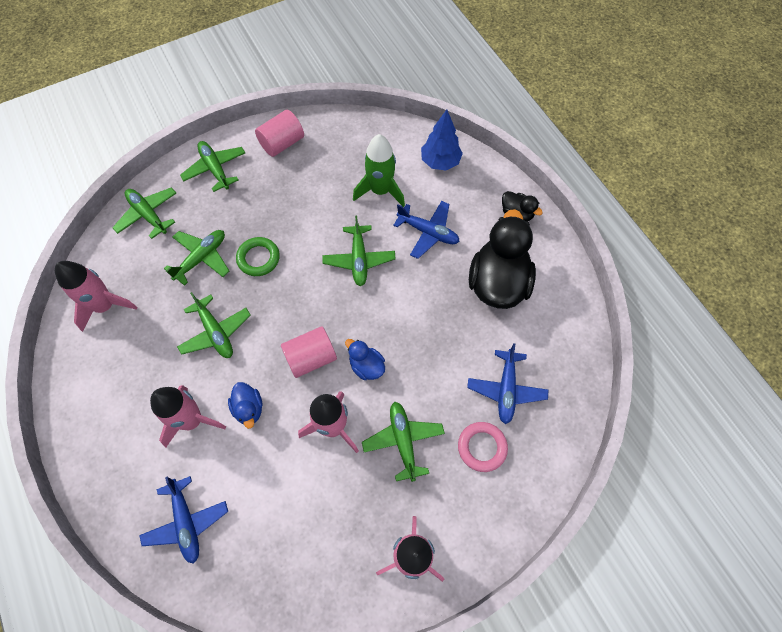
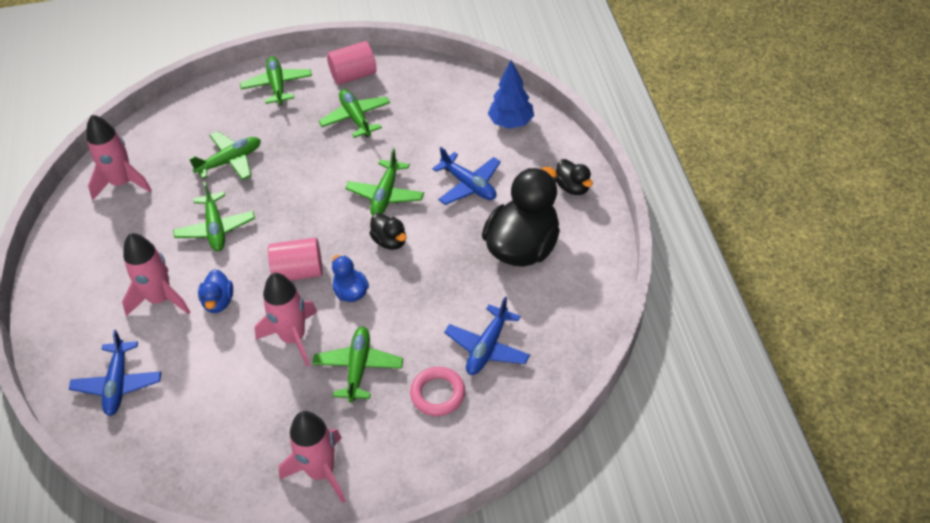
camera: 20 degrees right, 15 degrees down
(148, 215) = (196, 113): green plane -> green plane (356, 118)
(258, 258) = (285, 173): green ring -> none
(380, 191) = (435, 137): green rocket -> none
(381, 305) = (390, 241): none -> black duck

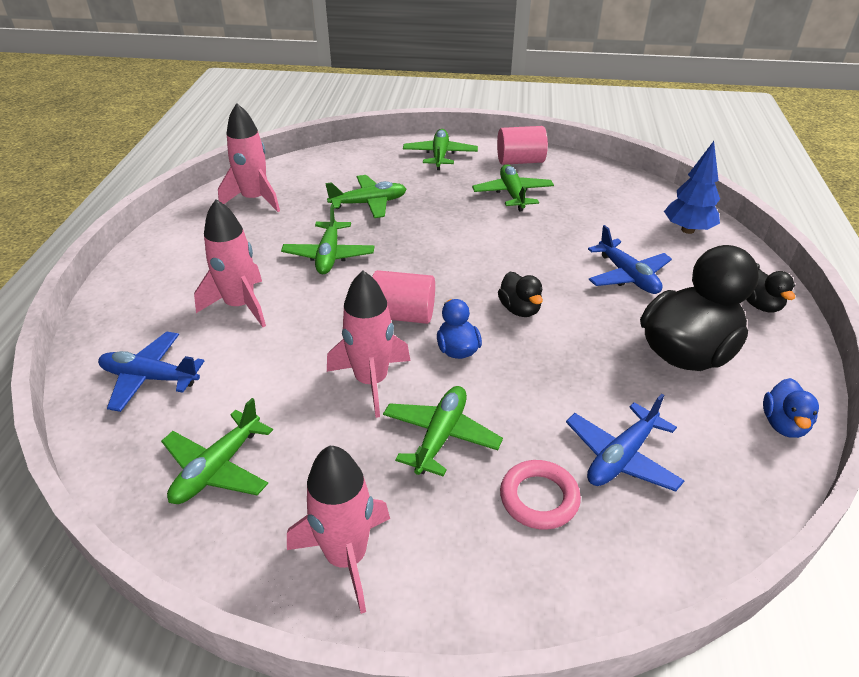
camera: 15 degrees right, 10 degrees down
(118, 384) = (150, 378): blue plane -> blue plane turned 90 degrees clockwise
(218, 302) = (301, 323): blue duck -> blue duck (783, 424)
(385, 195) = (526, 265): green plane -> green plane (218, 468)

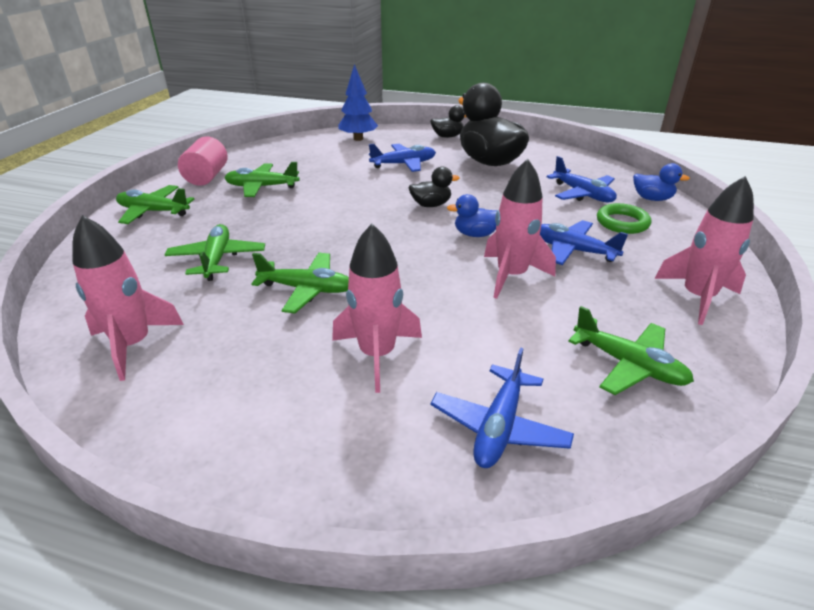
camera: 80 degrees left, 5 degrees down
(403, 315) = (424, 254): pink cylinder -> none
(440, 436) = (572, 250): green plane -> blue plane
(539, 498) = (622, 223): pink ring -> green ring
(783, 424) = (551, 151): blue duck -> blue duck (652, 199)

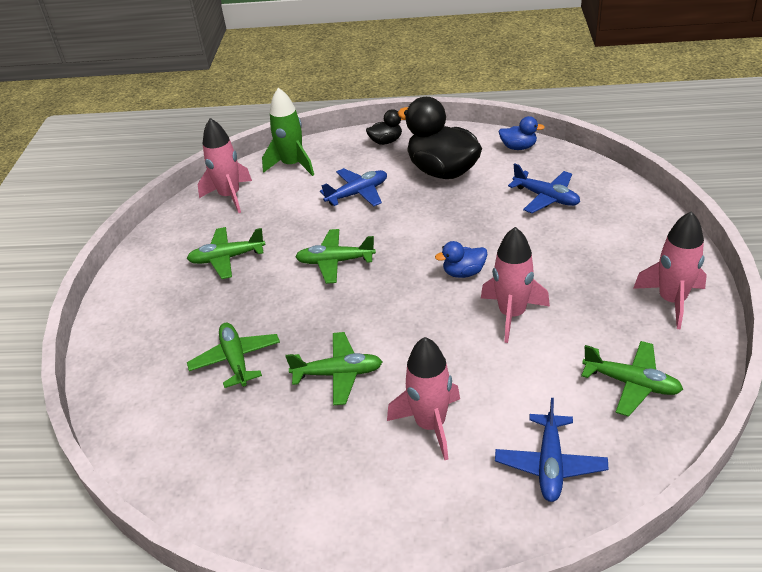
camera: 10 degrees left, 5 degrees up
(133, 345) = (217, 469): pink rocket -> pink rocket (230, 196)
(154, 211) = (134, 317): green plane -> green plane (335, 261)
(207, 177) = (160, 257): pink cylinder -> none
(358, 139) = (292, 165): blue tree -> green rocket
(431, 205) = (407, 244): black duck -> none
(572, 250) = (556, 272): blue plane -> none
(622, 223) = (591, 227): green ring -> none
(652, 199) = (611, 189): blue duck -> blue duck (518, 147)

